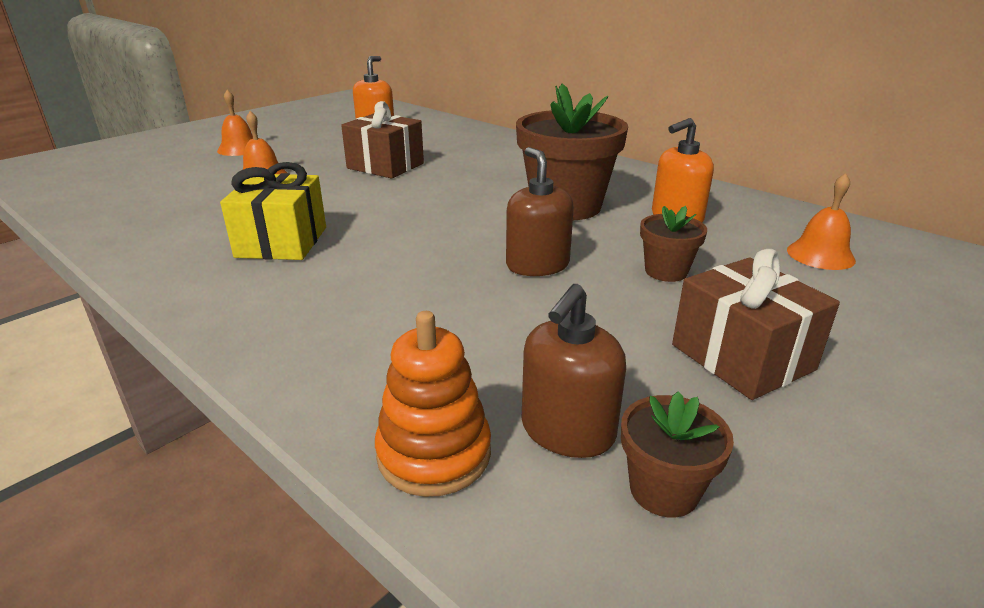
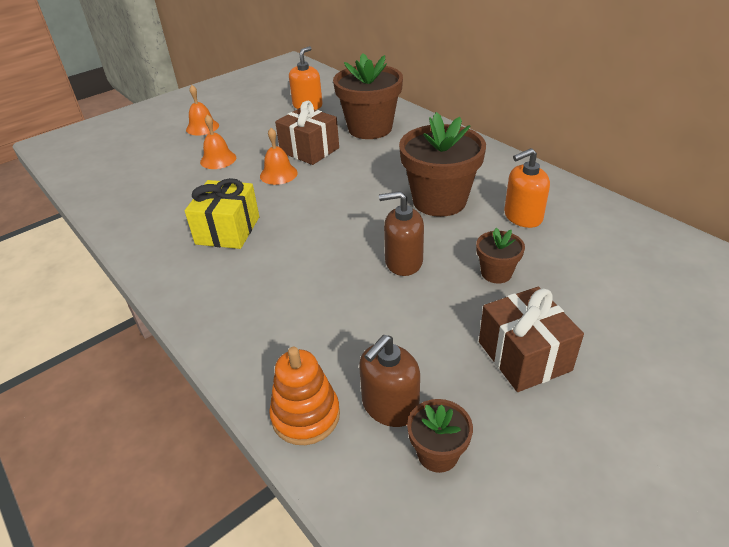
camera: 10 degrees right, 10 degrees up
(459, 147) = (370, 128): none -> brown flower pot
(537, 265) = (403, 262): brown soap dispenser -> brown soap dispenser turned 75 degrees counterclockwise
(820, 255) = (622, 262): orange bell -> orange bell (278, 174)

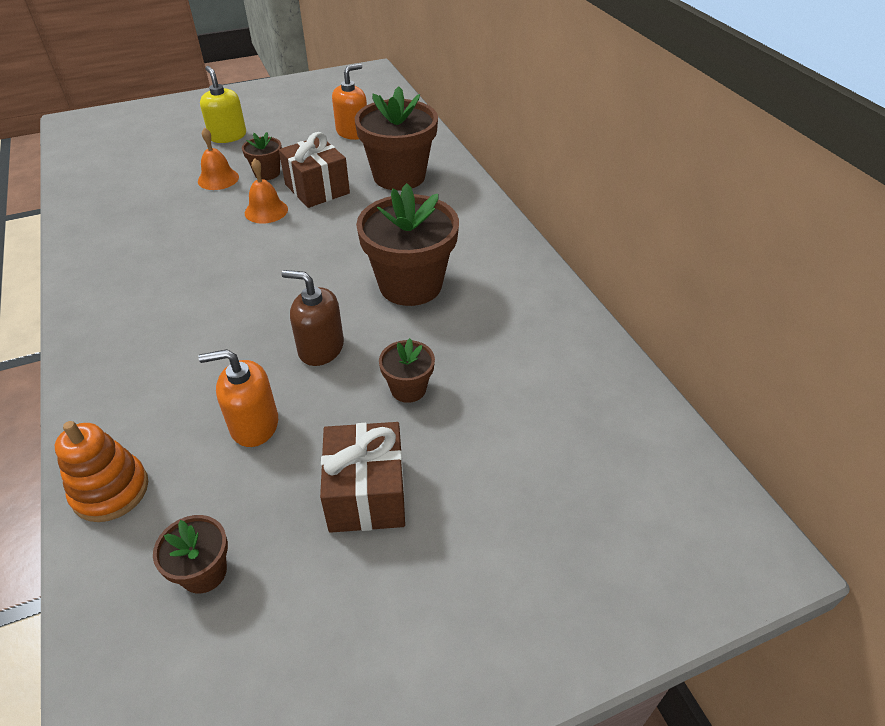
camera: 15 degrees right, 5 degrees up
(202, 127) = (228, 136): orange bell -> yellow soap dispenser
(228, 230) = (173, 265): yellow gift -> none
(258, 147) = (267, 173): none -> brown flower pot
(390, 406) = (194, 506): brown soap dispenser -> none
(522, 216) = (488, 328): orange soap dispenser -> orange soap dispenser (254, 425)

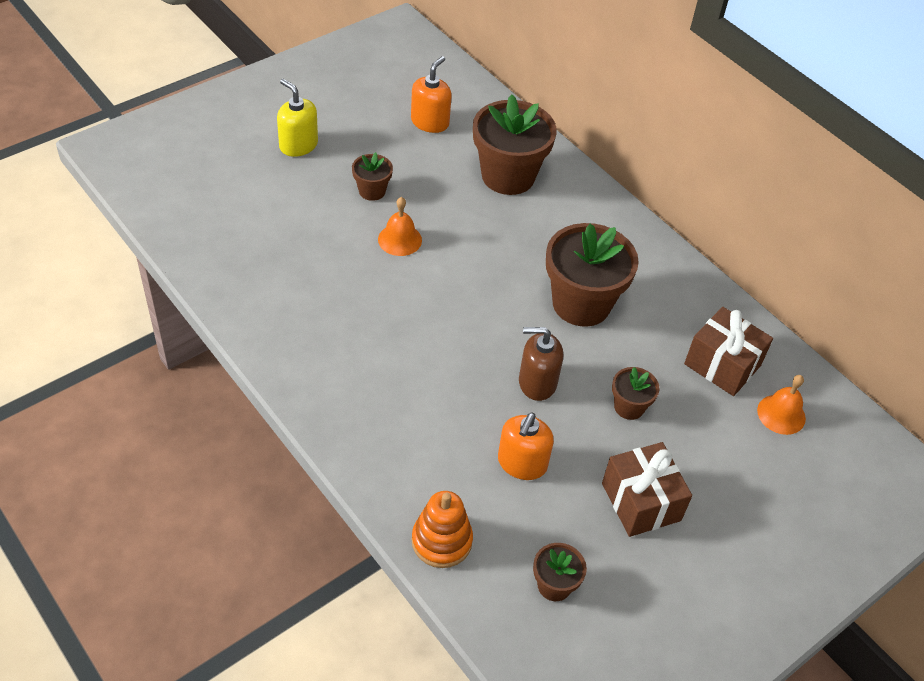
camera: 20 degrees left, 5 degrees up
(218, 179) = (325, 205): orange bell -> orange bell (781, 414)
(254, 425) = (522, 463): orange soap dispenser -> orange soap dispenser turned 45 degrees counterclockwise
(317, 189) = (435, 204): brown gift -> brown gift (722, 365)

